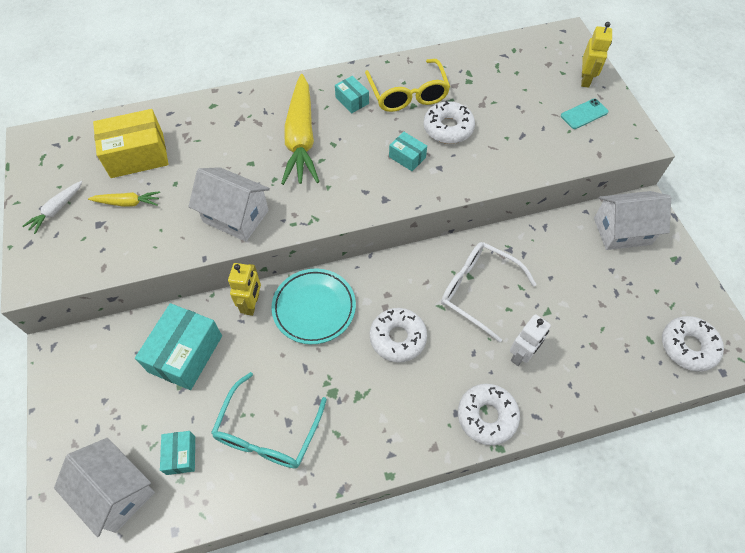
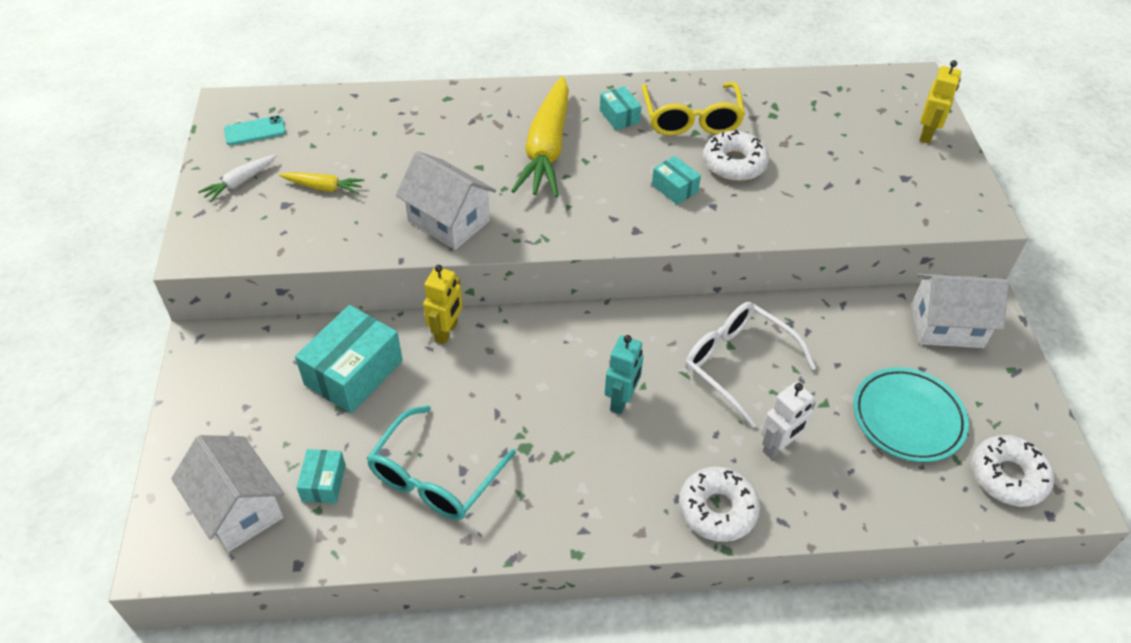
camera: 10 degrees right, 10 degrees down
(137, 155) = (346, 138): yellow box -> none
(314, 308) = (523, 349): turquoise plate -> turquoise plate (907, 418)
(398, 338) = (621, 400): white donut -> turquoise robot
(584, 114) = (916, 173): turquoise phone -> turquoise phone (255, 131)

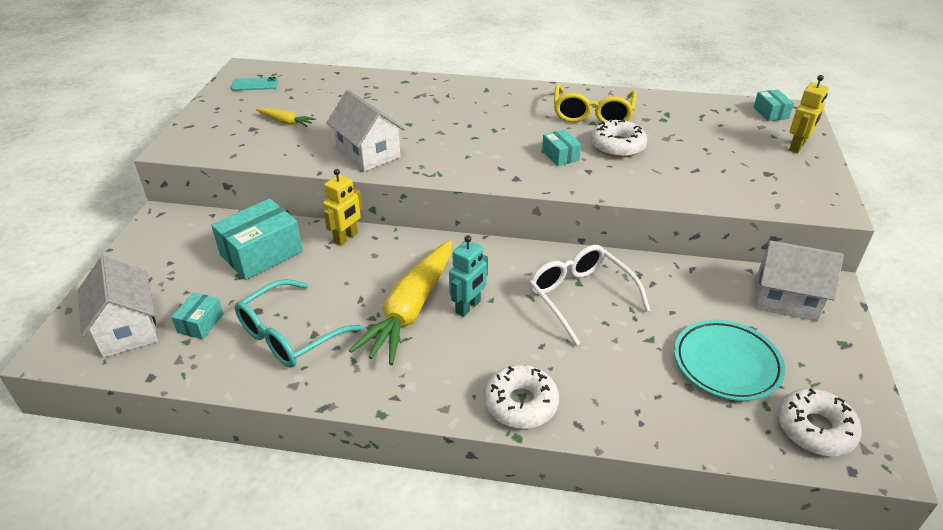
camera: 15 degrees right, 10 degrees down
(240, 182) = (227, 112): white carrot -> none
(546, 149) = (466, 119): yellow carrot -> yellow carrot (410, 310)
(619, 116) = (534, 106): turquoise box -> turquoise box (770, 113)
(778, 447) = (595, 365): white robot -> none

